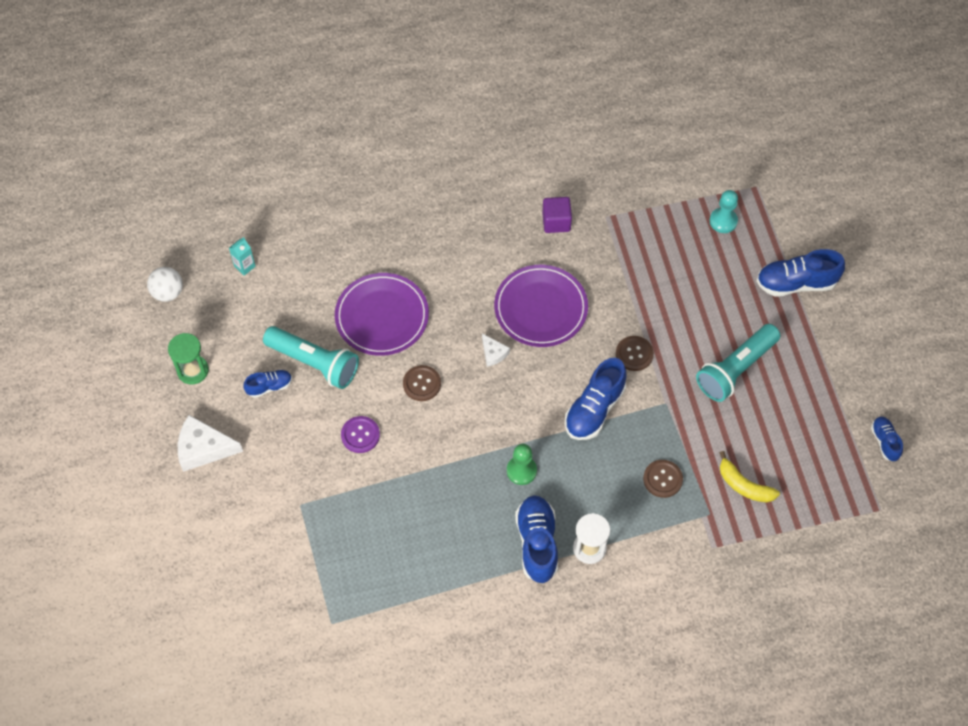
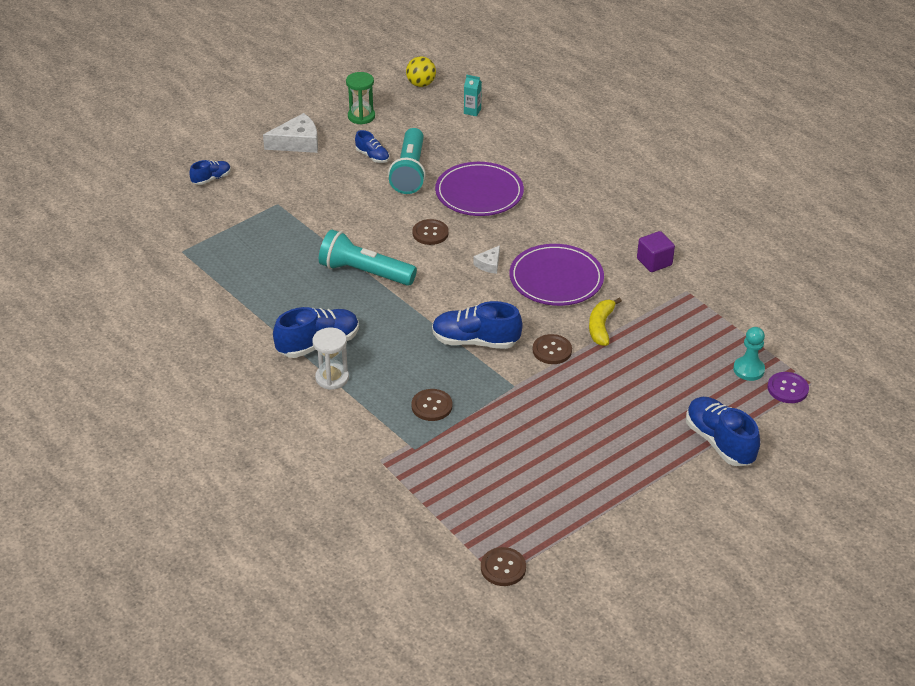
camera: 65 degrees right, 20 degrees down
(168, 292) = (421, 84): white ball -> yellow ball
(203, 448) = (297, 142): white cheese -> white cheese turned 90 degrees clockwise
(360, 435) = (359, 215): purple button -> purple button (787, 389)
(521, 471) = (384, 314): green pawn -> none
(735, 369) = (586, 424): turquoise flashlight -> turquoise flashlight (365, 272)
(744, 485) = (460, 465): yellow banana -> yellow banana (601, 327)
(871, 501) = (503, 568): none -> brown button
(884, 442) = (581, 561): blue shoe -> blue shoe (211, 179)

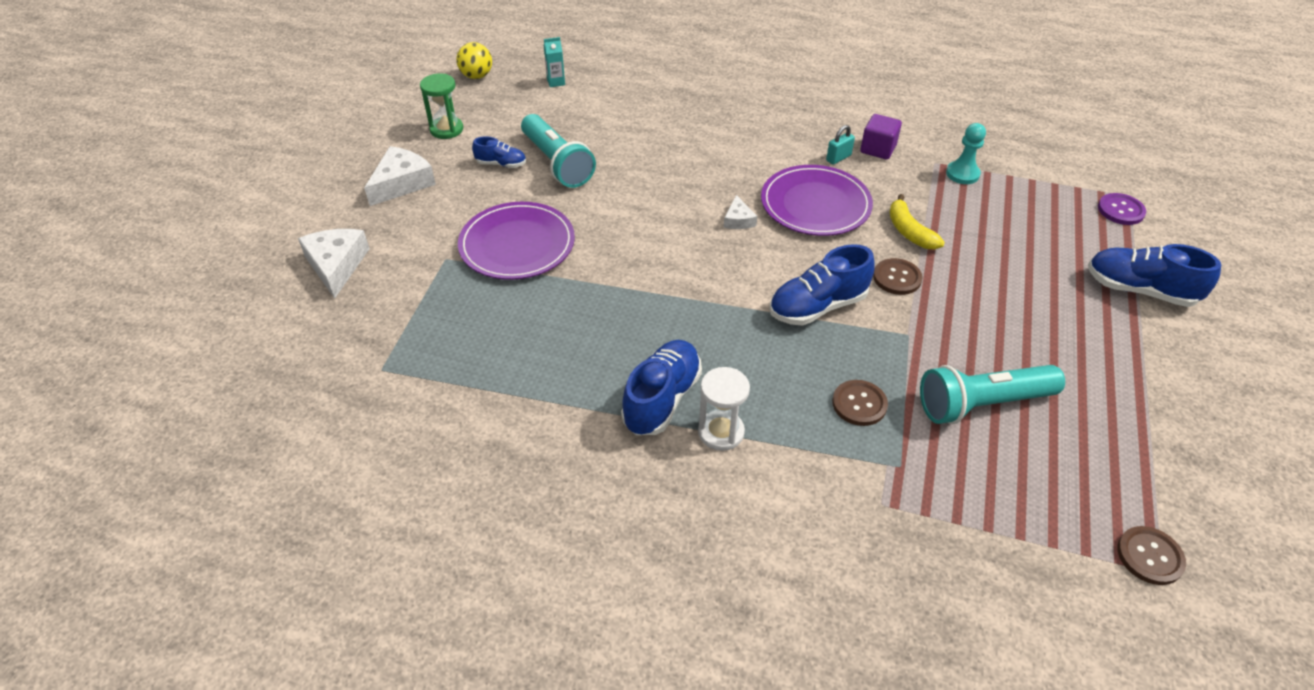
camera: 35 degrees left, 5 degrees up
(211, 179) = (336, 265): blue shoe -> white cheese
(365, 272) = (624, 289): turquoise flashlight -> turquoise flashlight (982, 404)
(430, 233) = (646, 215): brown button -> none
(479, 193) = (649, 154): purple plate -> purple plate (517, 245)
(615, 255) = (838, 158): none -> turquoise padlock
(748, 370) = (1071, 209): turquoise pawn -> turquoise pawn (962, 174)

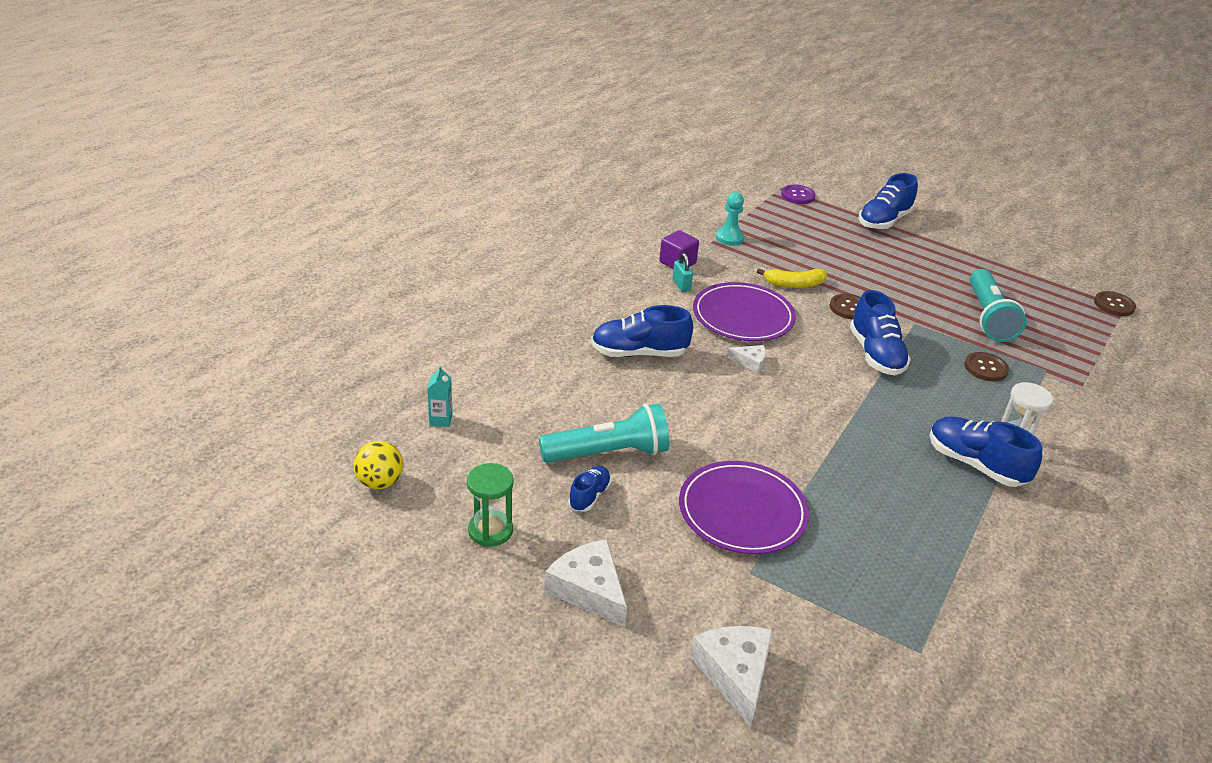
camera: 75 degrees left, 10 degrees down
(336, 265) = (735, 673): white cheese -> white cheese turned 75 degrees clockwise
(705, 154) = (639, 353): none -> blue shoe

